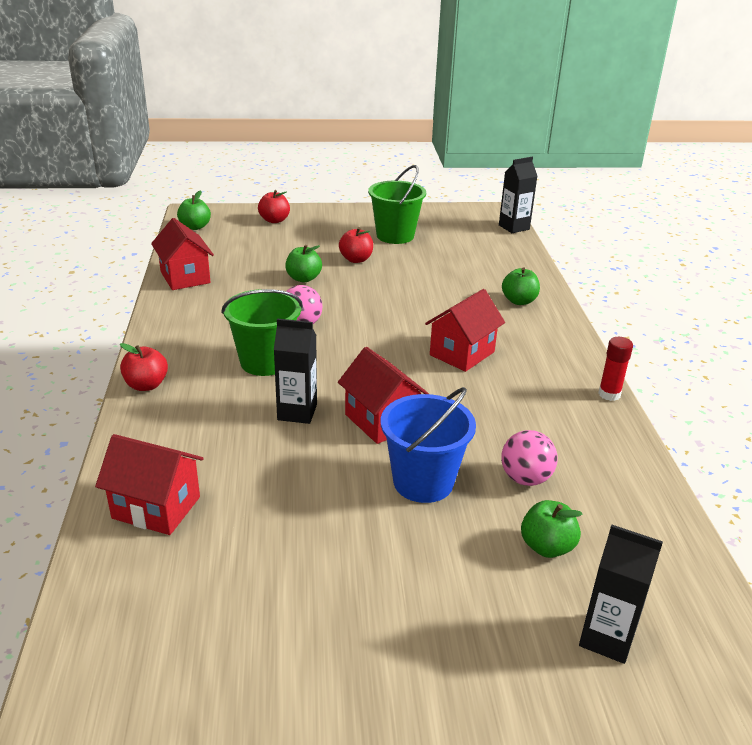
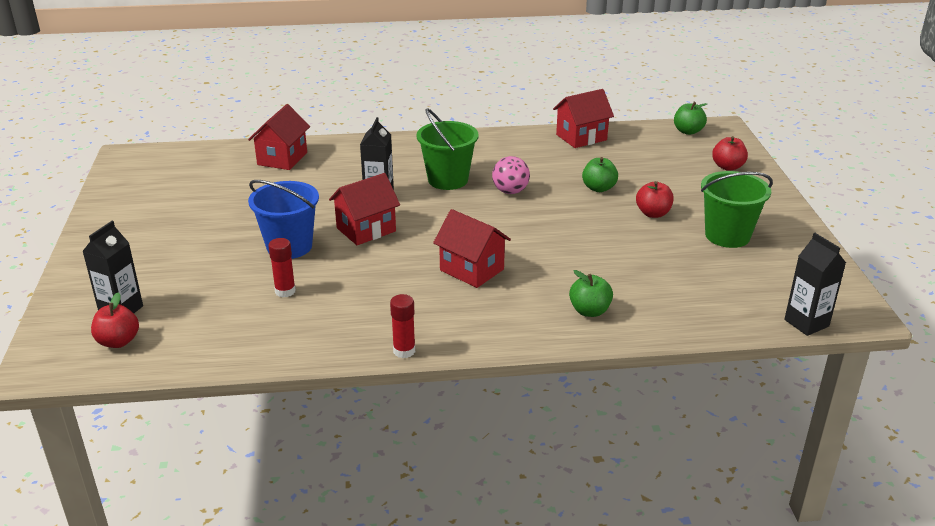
camera: 90 degrees right, 0 degrees up
(146, 385) = (413, 141): red apple -> red apple (118, 341)
(525, 478) = (285, 291): pink ball -> red glue stick
(546, 547) = (209, 294): green apple -> none

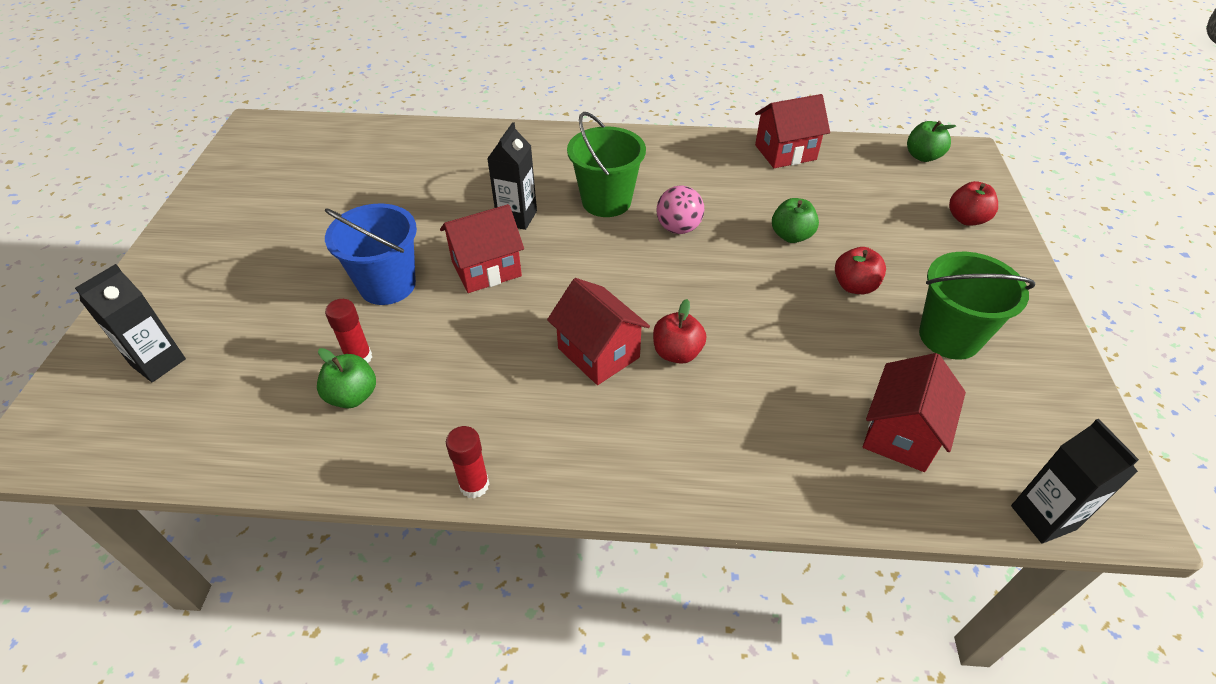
camera: 10 degrees right, 15 degrees up
(118, 341) = (135, 414): red apple -> red apple (677, 353)
(282, 158) = (423, 148): red house -> red house (901, 434)
(589, 311) = (737, 448): green apple -> green apple (352, 396)

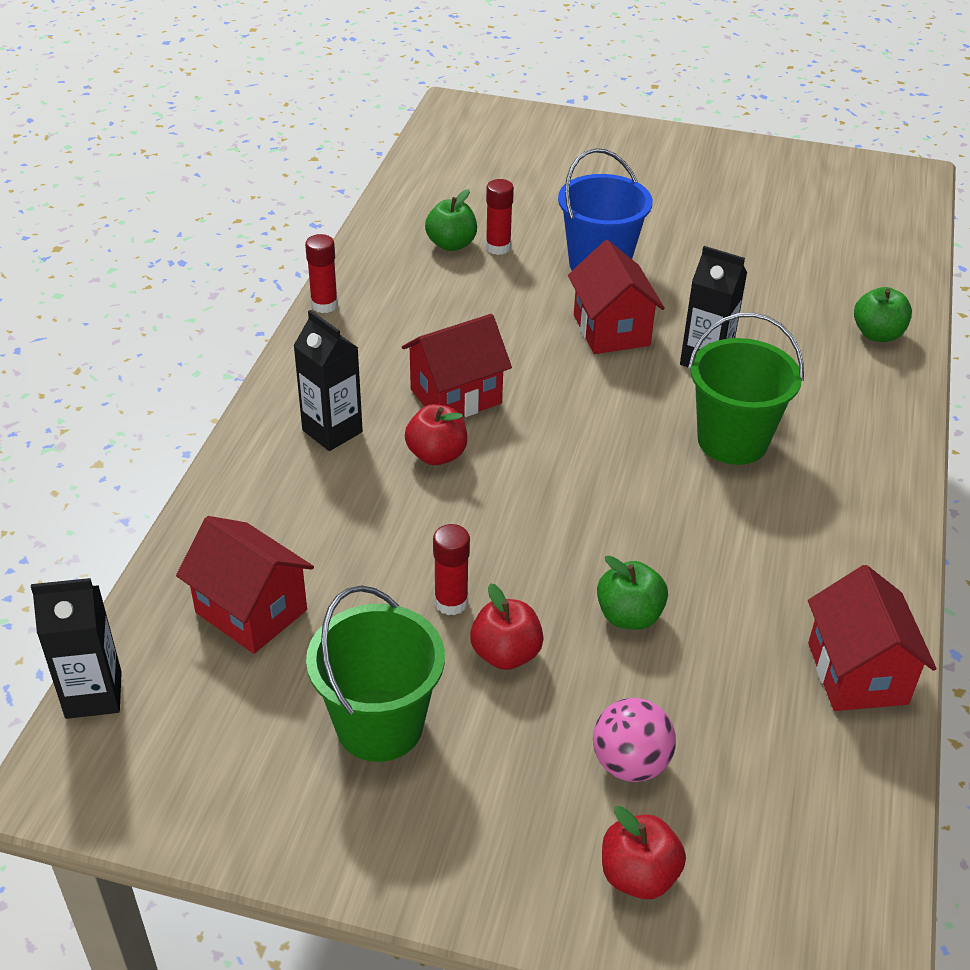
camera: 100 degrees right, 5 degrees down
(158, 362) = (525, 150): black carton -> black carton (332, 431)
(678, 228) = (664, 499): pink ball -> pink ball (630, 763)
(826, 319) = (451, 602): none -> red glue stick
(922, 156) = (844, 890): green apple -> green apple (877, 334)

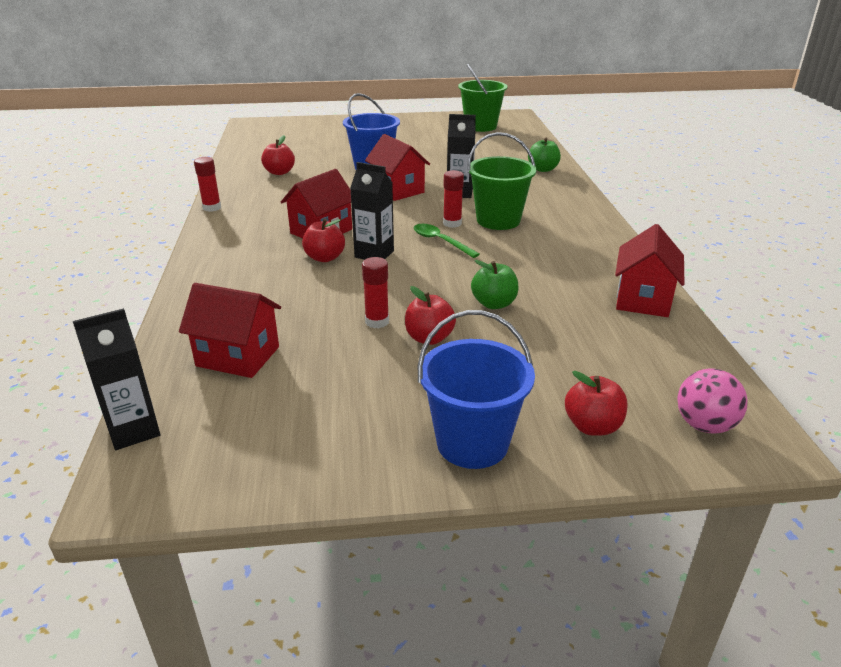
camera: 20 degrees left, 10 degrees down
(332, 431) = (248, 260): black carton -> black carton (374, 254)
(379, 725) = (366, 394): green bucket -> green bucket (480, 126)
(451, 244) = (279, 172): green apple -> red apple
(470, 848) = (472, 443): none -> blue bucket
(498, 247) = (309, 169): red glue stick -> red glue stick (452, 223)
(619, 465) = (440, 241): none -> green spoon
(630, 763) = (545, 371): pink ball -> pink ball (704, 425)
(857, 673) = (643, 299): red house -> red house turned 45 degrees clockwise

